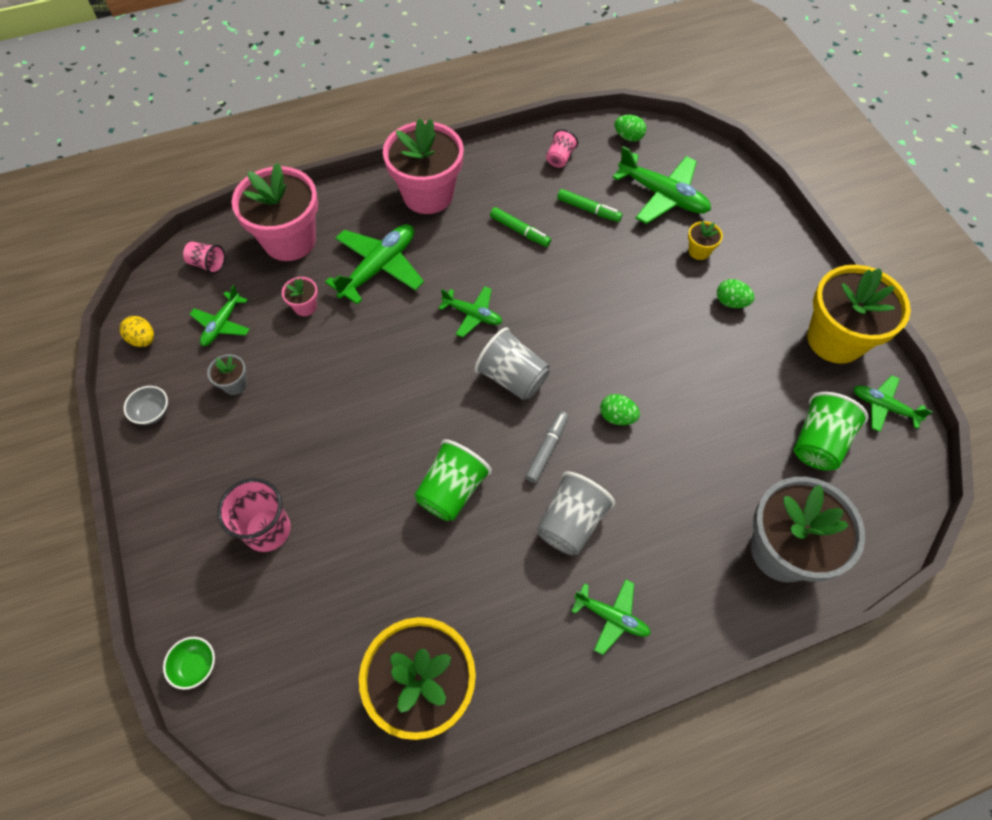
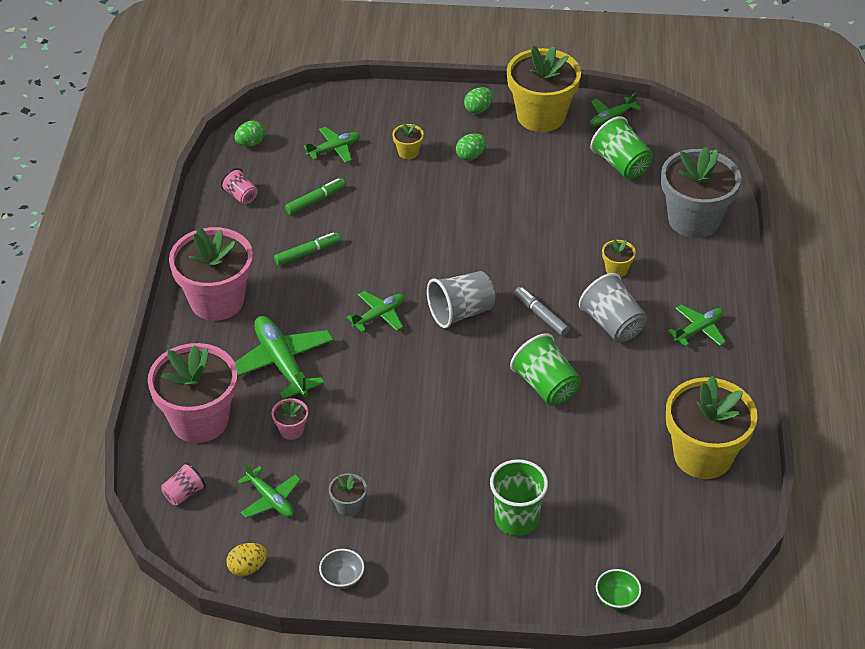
camera: 65 degrees left, 15 degrees down
(267, 530) = (516, 519): pink cup -> green cup
(617, 417) = (536, 263): green egg -> green egg (478, 109)
(654, 497) = (616, 269): none -> yellow flower pot
(663, 196) = (334, 149): green plane -> green plane, size x0.59

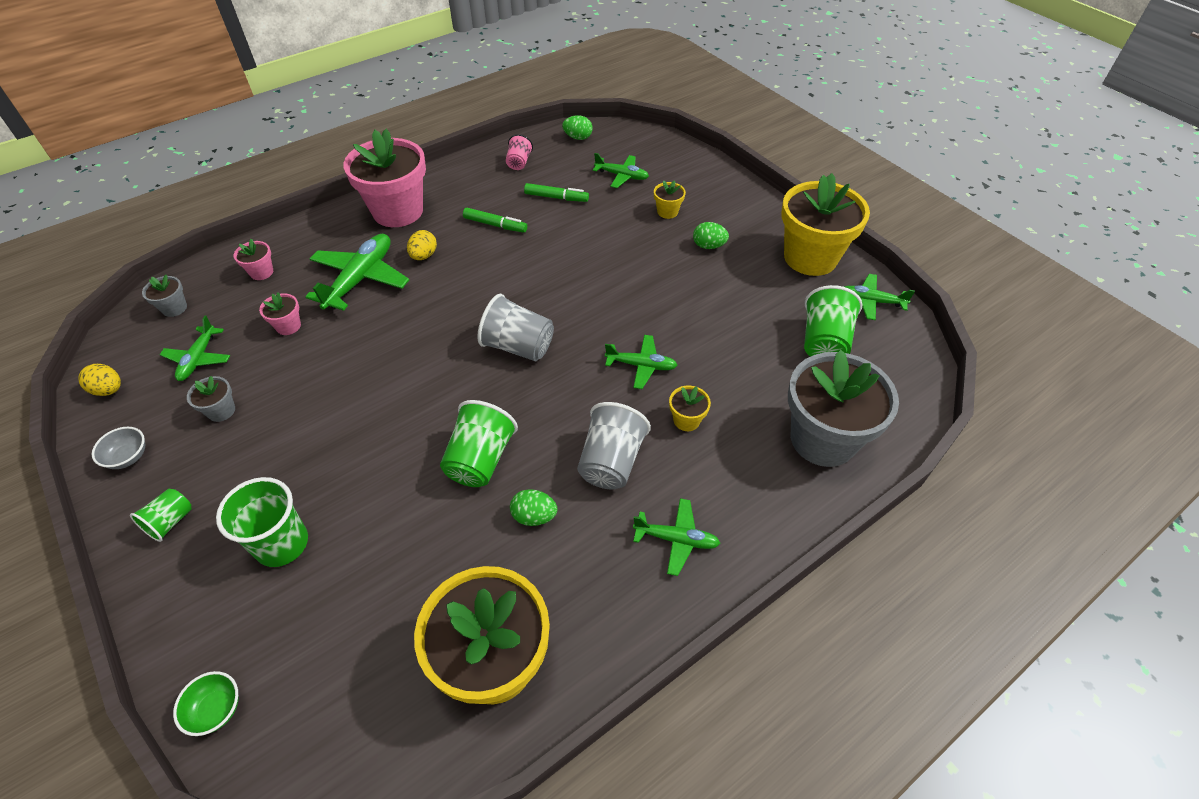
camera: 50 degrees right, 5 degrees up
(184, 493) = (174, 308): pink cup -> grey flower pot
(199, 420) = (261, 272): pink flower pot -> pink flower pot, size x0.42
(296, 313) = (424, 256): none -> yellow egg
(379, 315) = (465, 301): green plane -> green plane (641, 365)
(435, 573) = (170, 522): none -> green cup
(478, 109) = (766, 219): green egg -> green egg (534, 516)
(541, 315) = (569, 402): grey marker -> none

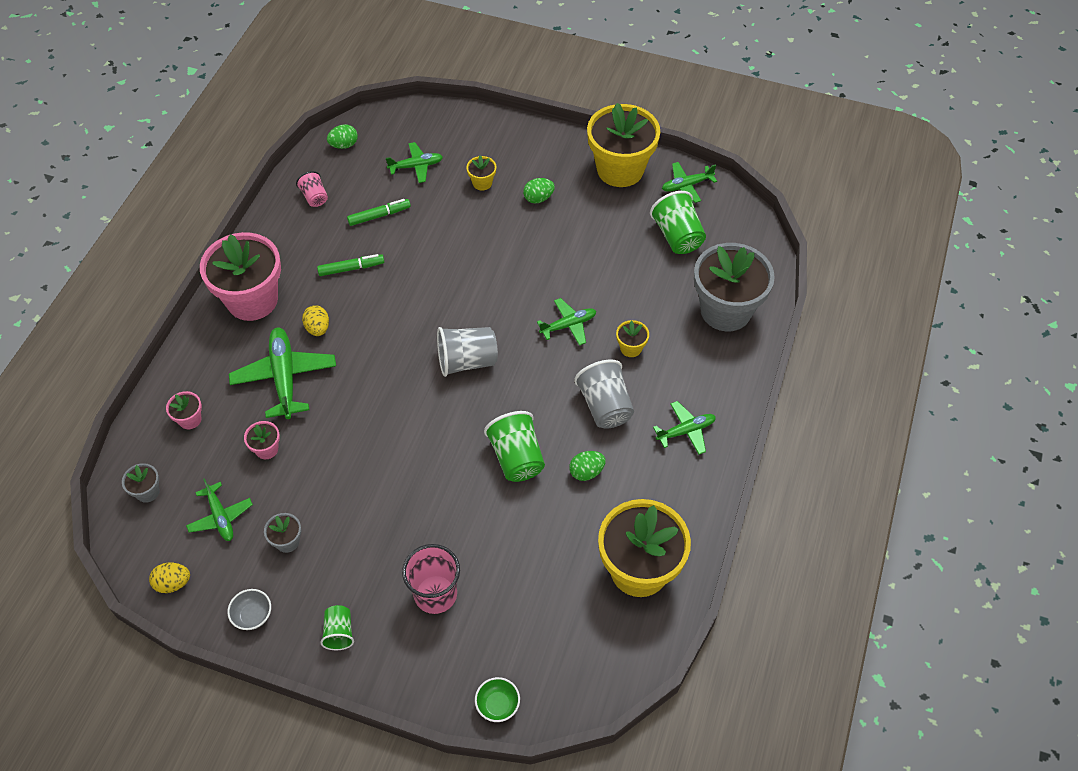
camera: 35 degrees left, 5 degrees up
(282, 544) = (435, 594): green cup -> pink cup

